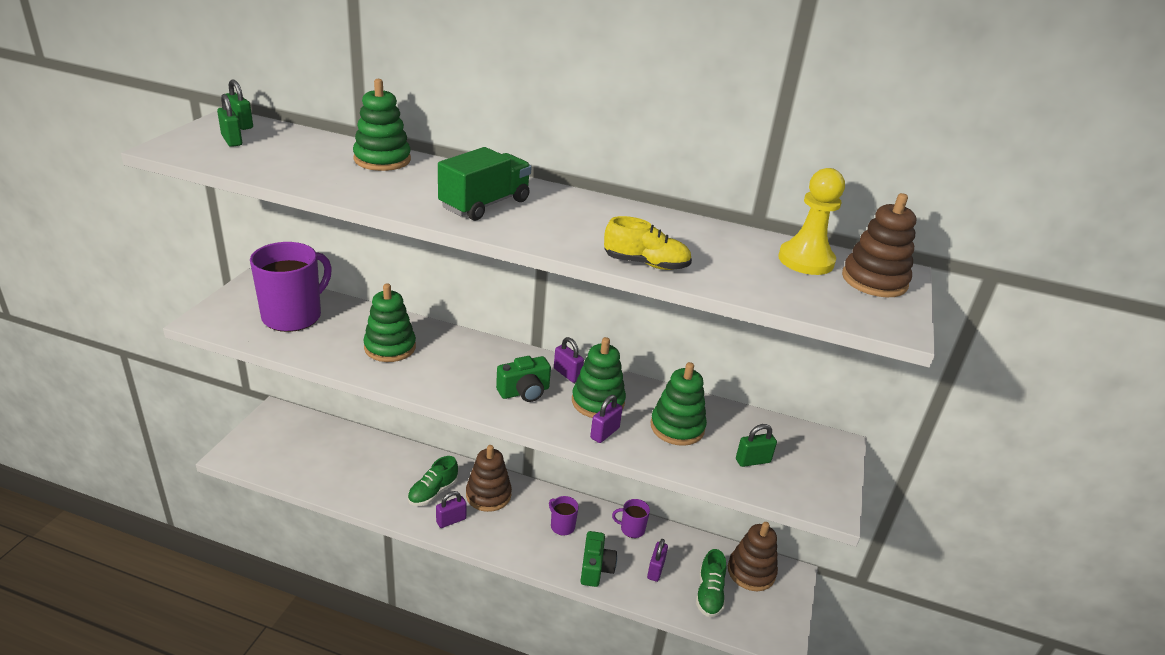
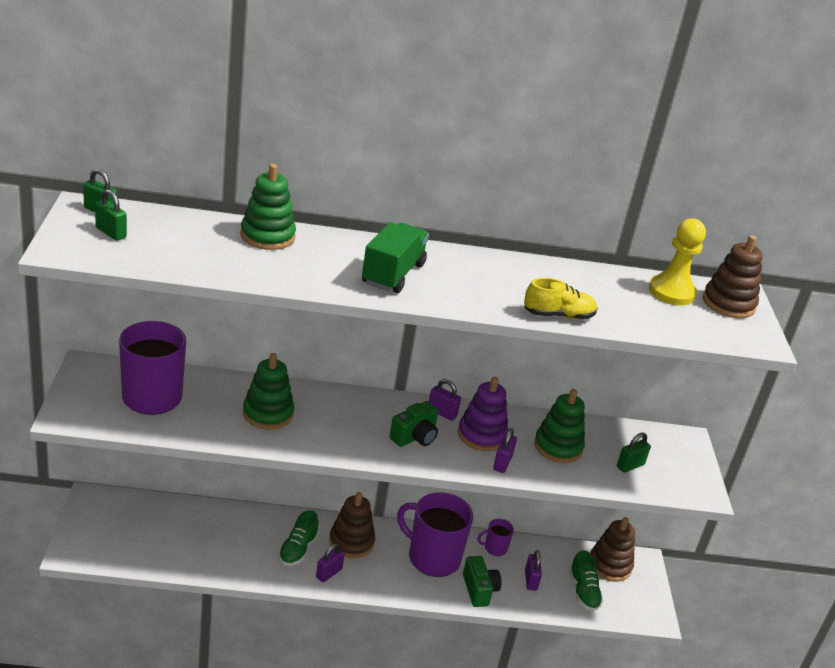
camera: 20 degrees left, 0 degrees up
(562, 526) = (432, 557): purple mug -> purple mug, size x2.20
(598, 402) = (482, 435): green stacking toy -> purple stacking toy

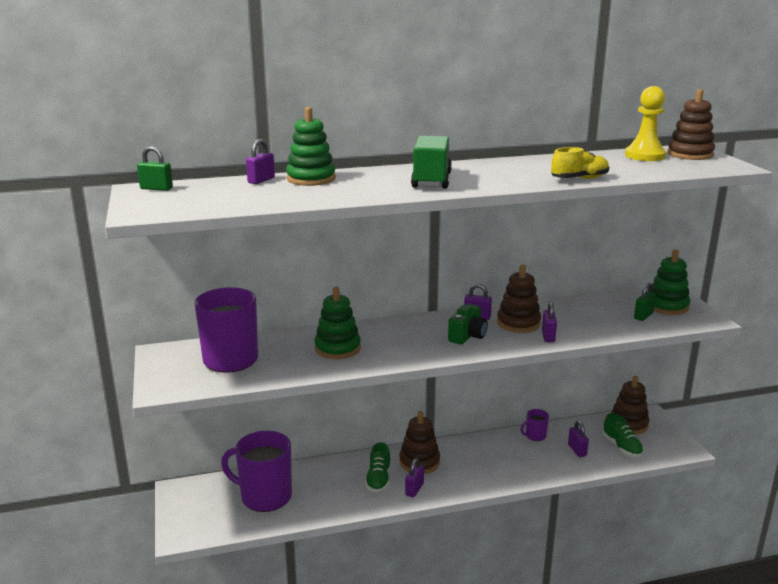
camera: 10 degrees left, 10 degrees down
(111, 233) = (176, 197): green padlock -> none
(214, 225) = (261, 180): none -> purple padlock
(432, 557) = (491, 455): purple mug -> purple mug (264, 496)
(479, 590) = (542, 468): green camera -> none
(482, 435) = (518, 323): purple stacking toy -> brown stacking toy
(558, 447) = (581, 317): green stacking toy -> green stacking toy (667, 306)

